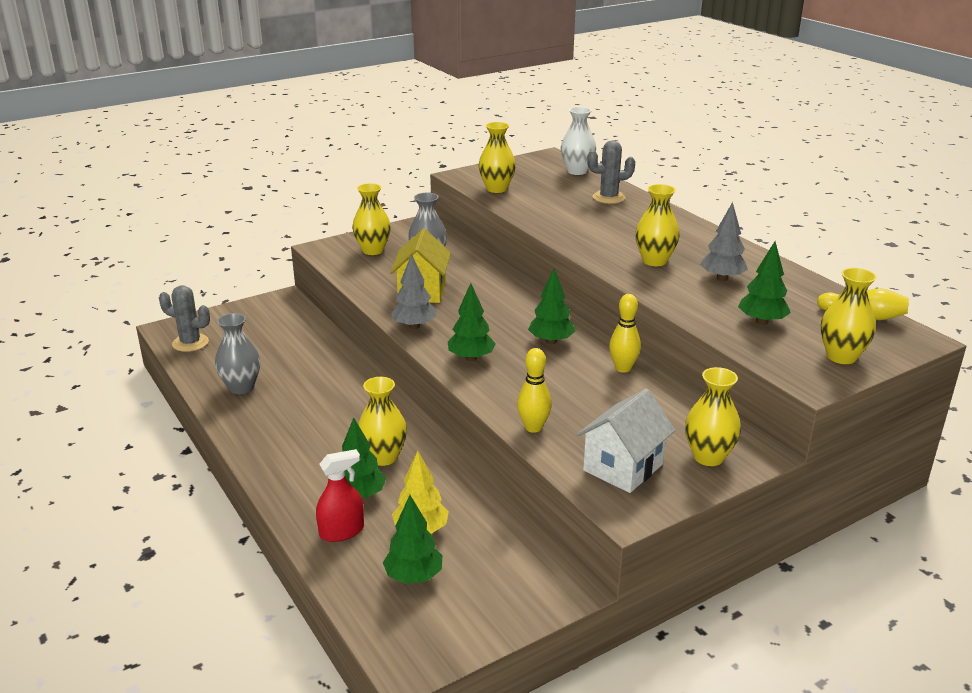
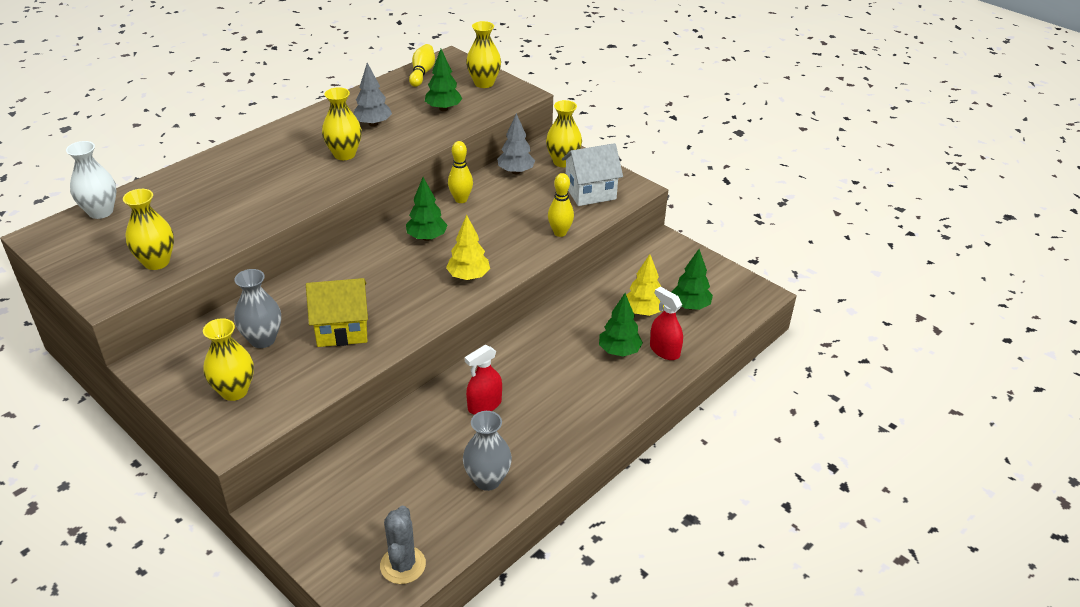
camera: 105 degrees left, 10 degrees up
(332, 396) = (484, 405): none -> red spray bottle
(383, 457) = (566, 349): yellow vase -> none
(414, 326) = (418, 321): grey tree -> grey tree (516, 171)
(471, 358) = (468, 277): green tree -> yellow tree
(608, 198) = (188, 186): grey cactus -> none
(623, 467) = (590, 192): white house -> white house turned 45 degrees counterclockwise

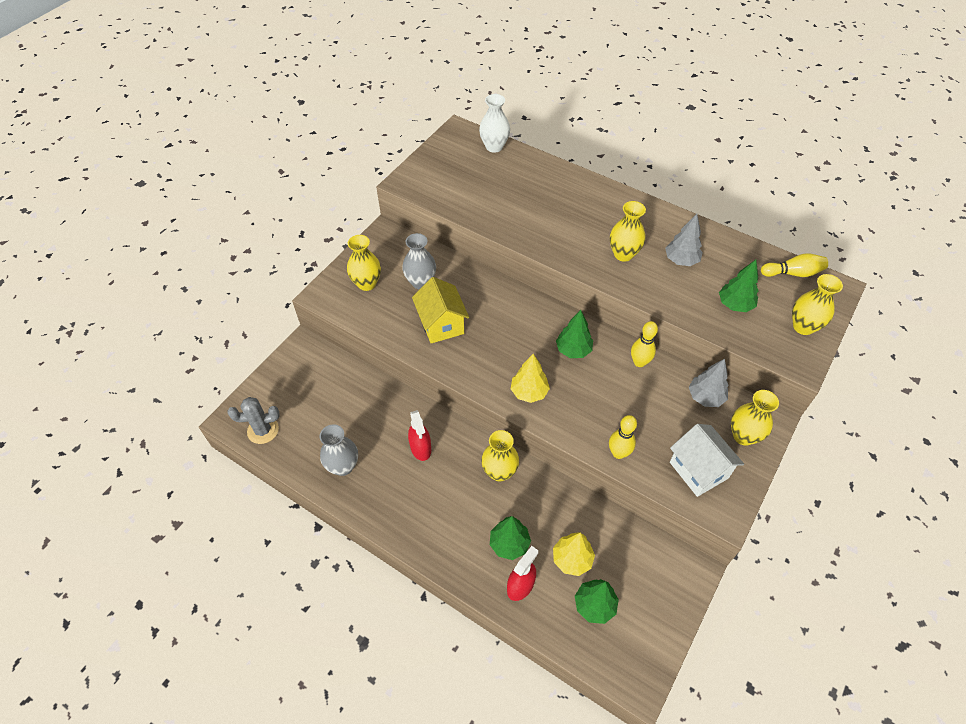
camera: 80 degrees right, 15 degrees up
(156, 262) = (446, 193): yellow vase -> yellow vase (499, 472)
(484, 405) = (420, 448): red spray bottle -> red spray bottle turned 150 degrees counterclockwise

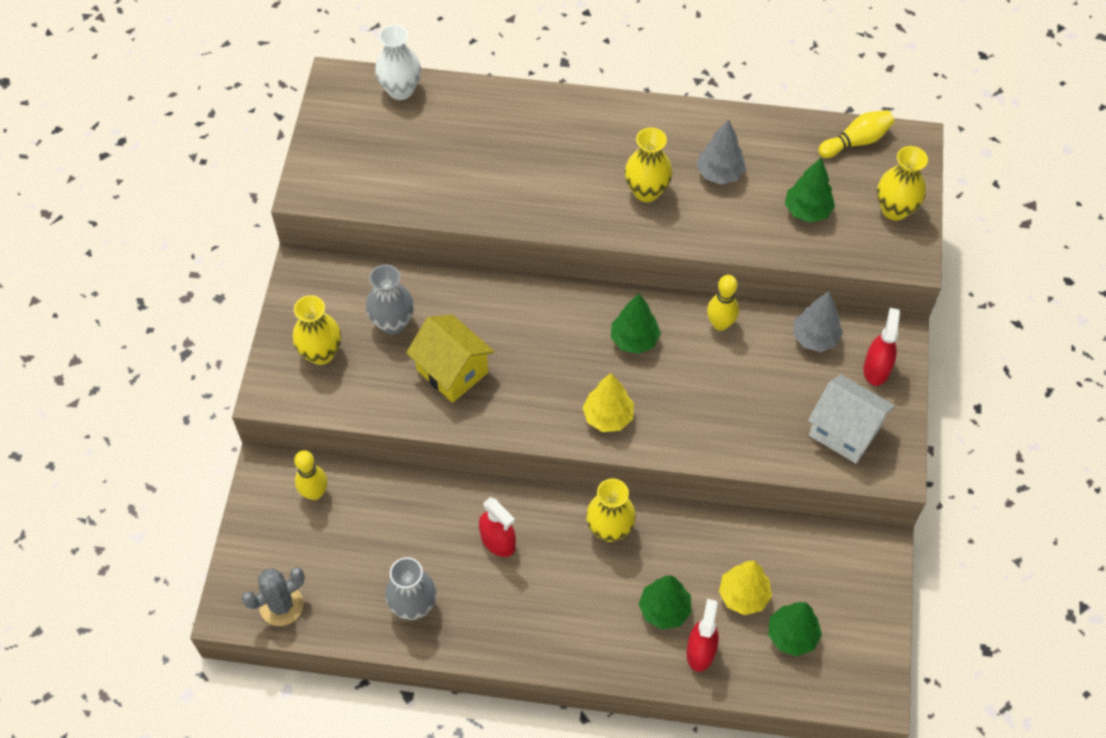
camera: 25 degrees left, 5 degrees up
(618, 453) = (747, 449): yellow bowling pin -> yellow bowling pin (314, 493)
(743, 436) = (876, 369): yellow vase -> red spray bottle

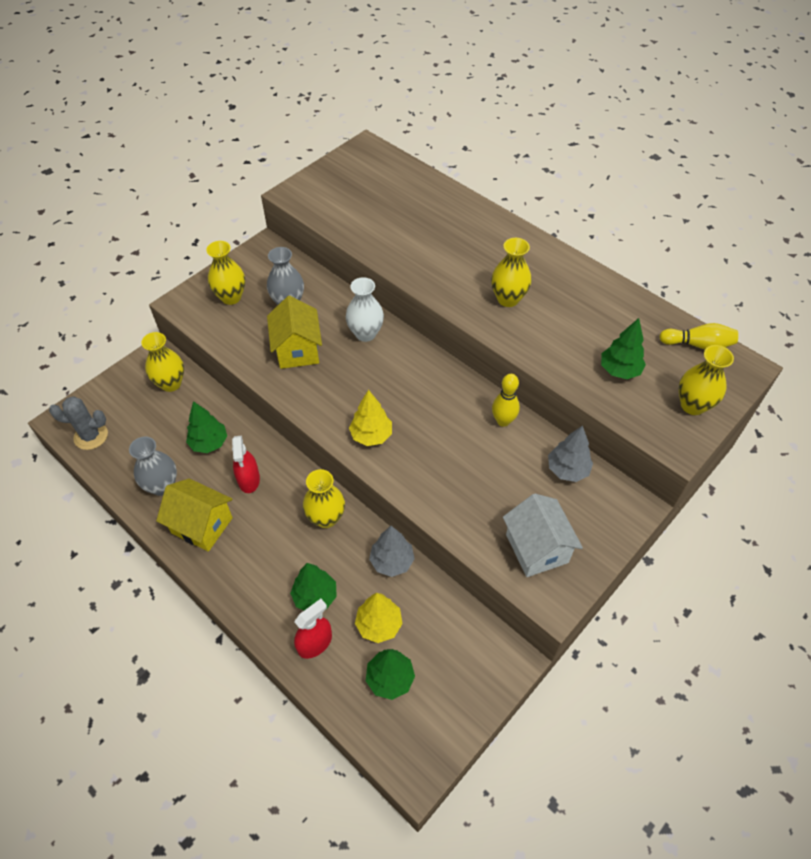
camera: 35 degrees right, 5 degrees down
(314, 493) = (171, 383): yellow bowling pin -> yellow vase
(400, 90) = (399, 168): white vase -> white vase (365, 333)
(493, 617) = (202, 525): none -> yellow house
(634, 340) = (433, 397): green tree -> green tree (209, 443)
(719, 173) = (571, 314): grey tree -> grey tree (392, 561)
(876, 369) = (599, 519): red spray bottle -> none

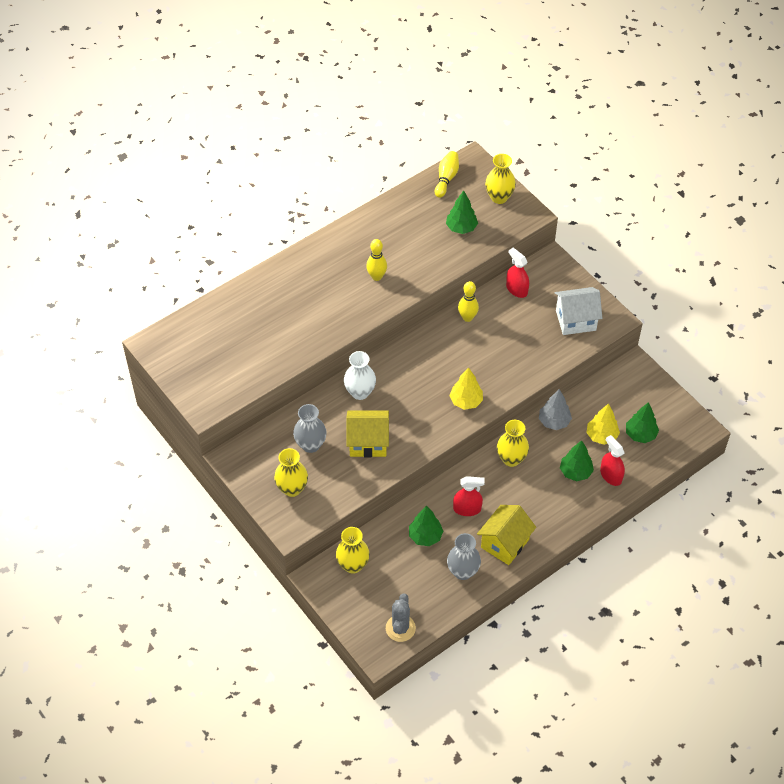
camera: 80 degrees left, 0 degrees up
(508, 299) = (376, 276): yellow vase -> yellow bowling pin
(567, 470) = (516, 289): grey tree -> red spray bottle

